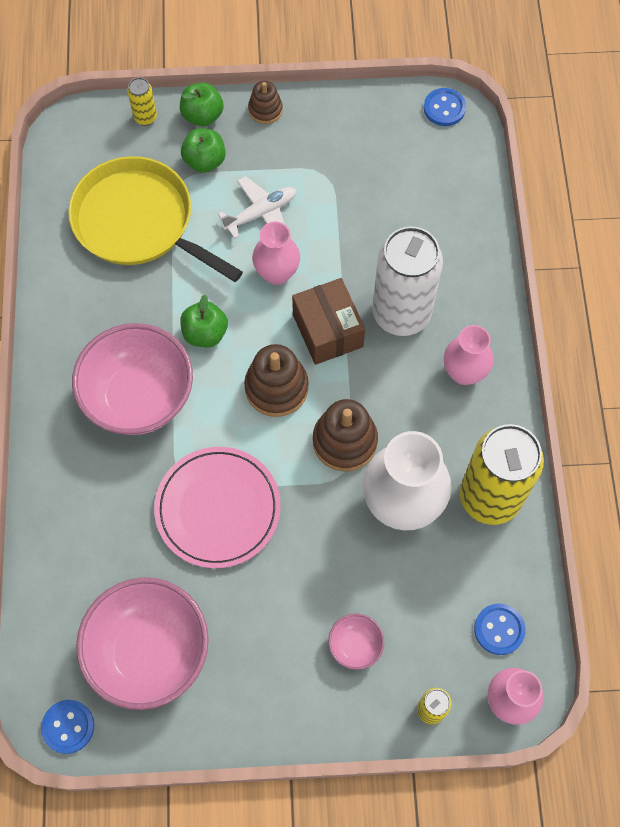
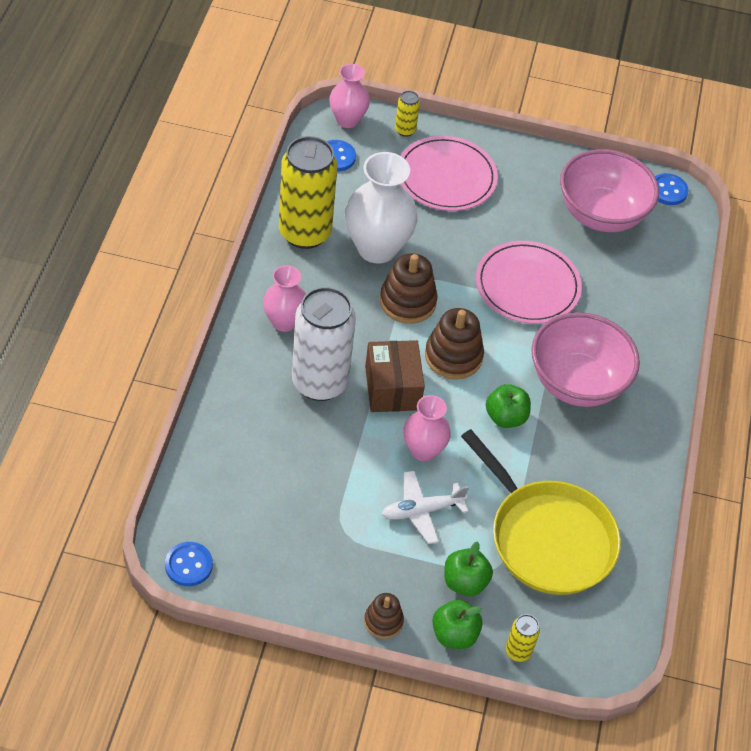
camera: 170 degrees left, 15 degrees down
(355, 645) = (446, 177): pink bowl -> pink plate

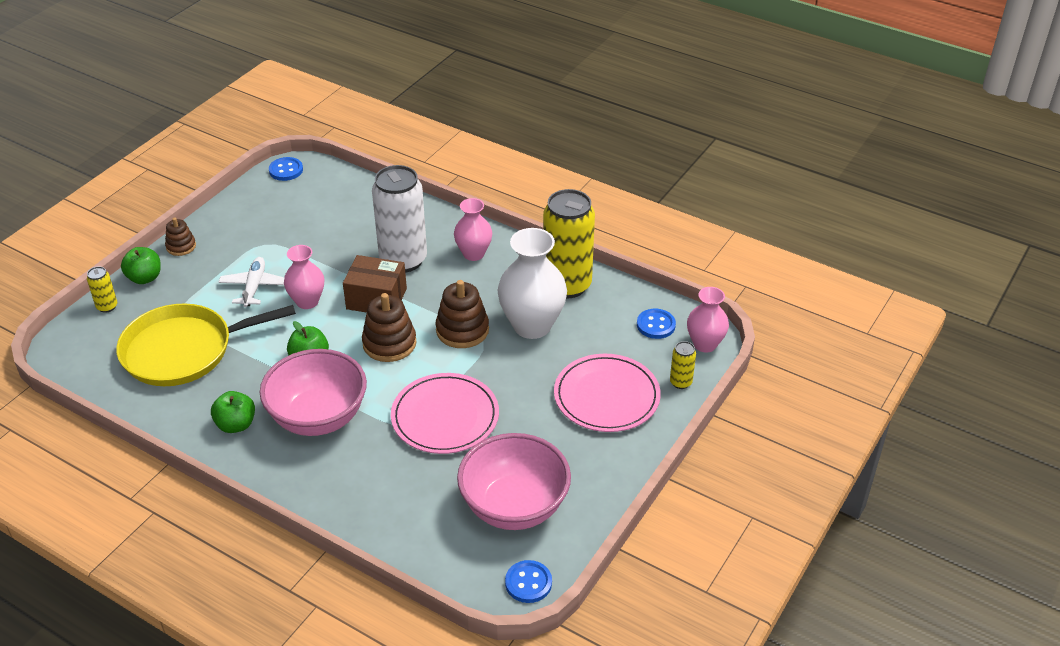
camera: 115 degrees right, 10 degrees down
(465, 582) = (180, 294): green apple -> green apple (236, 425)

